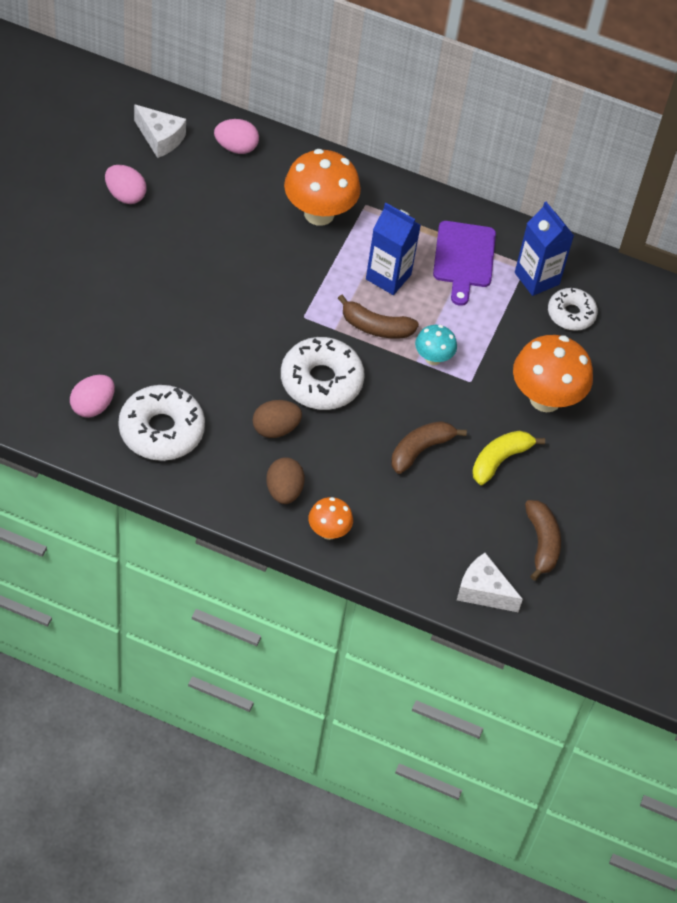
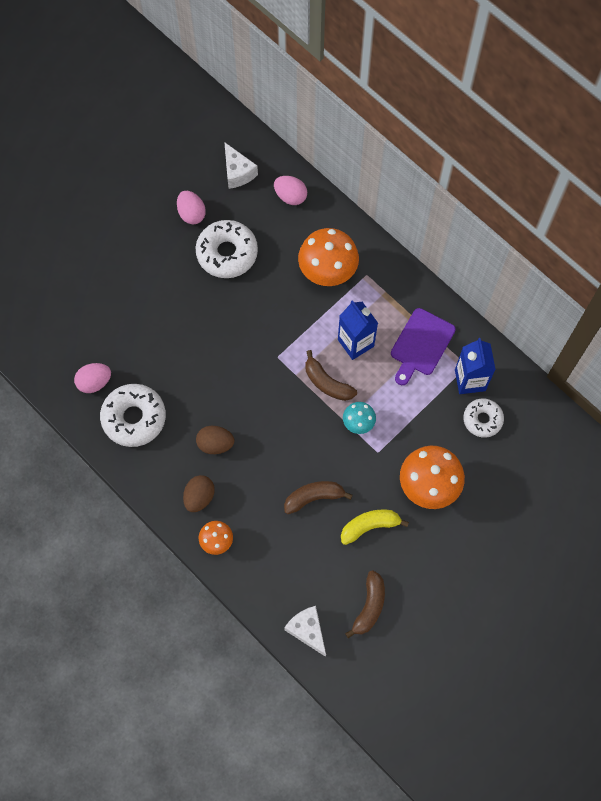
camera: 30 degrees right, 15 degrees up
(321, 381) = (266, 415): white donut -> white donut (227, 253)

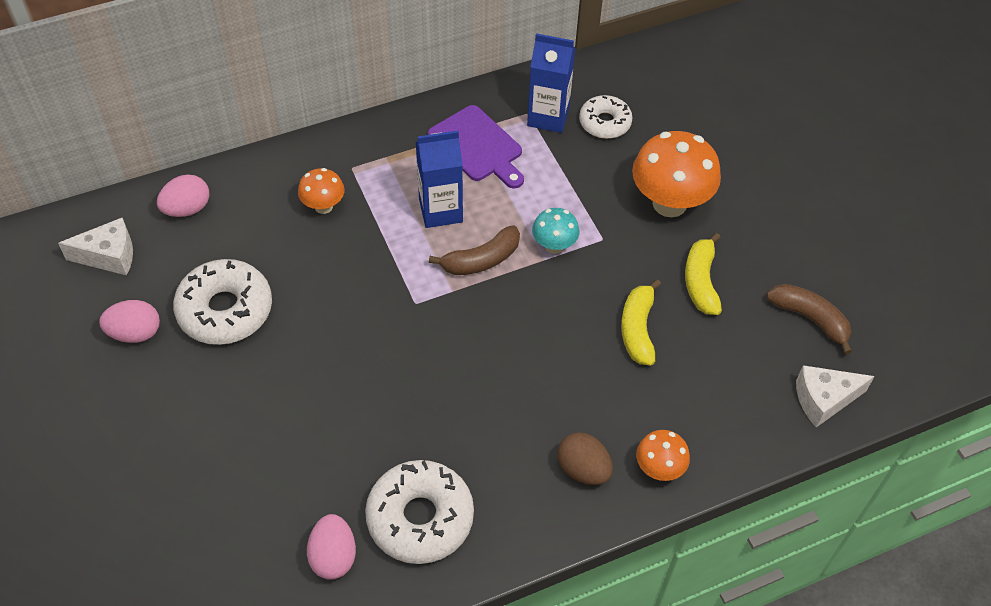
camera: 70 degrees left, 15 degrees down
(215, 444) = (510, 421): brown egg -> none
(314, 497) = (638, 329): brown banana -> yellow banana
(327, 272) = (323, 206): orange mushroom -> orange mushroom, size x0.53

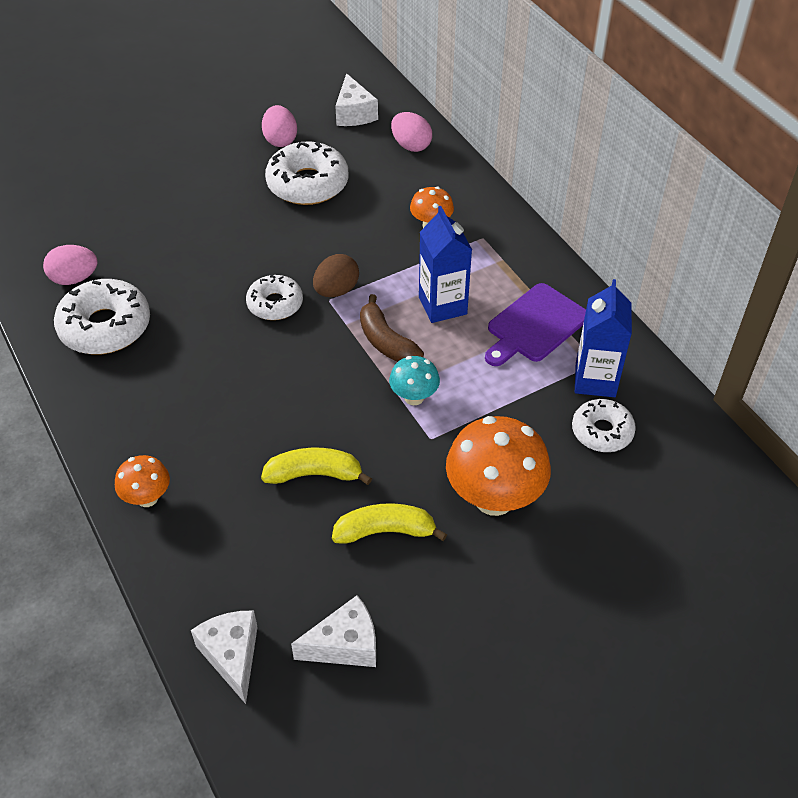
camera: 85 degrees right, 5 degrees down
(413, 351) = (275, 304): none -> white donut
(583, 469) = (148, 437): brown egg -> brown egg (336, 290)
(810, 319) = (345, 645): brown banana -> white cheese

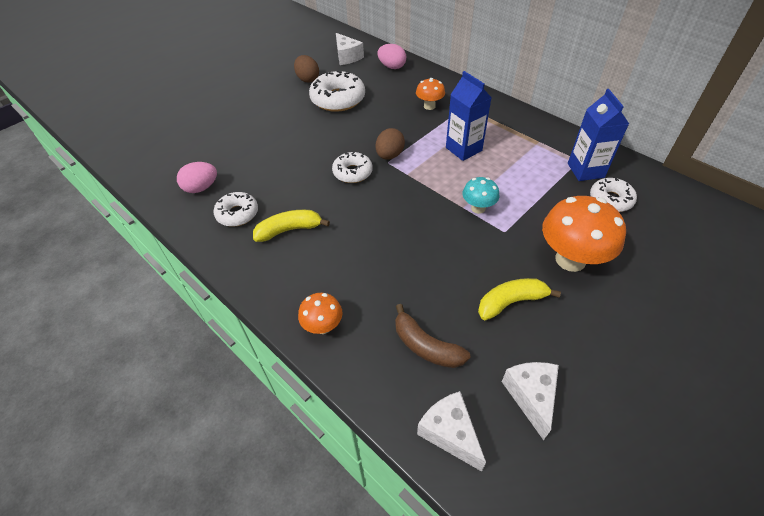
camera: 15 degrees left, 0 degrees up
(105, 327) = (237, 214): white donut -> white donut, size x0.62
(280, 140) = (307, 79): pink egg -> brown egg
(314, 474) = (439, 276): yellow banana -> yellow banana (289, 230)
(345, 645) = (531, 396): white cheese -> white cheese turned 60 degrees counterclockwise
(386, 341) = (440, 178): brown banana -> brown banana (426, 346)
(535, 325) = (528, 148): purple cutting board -> none

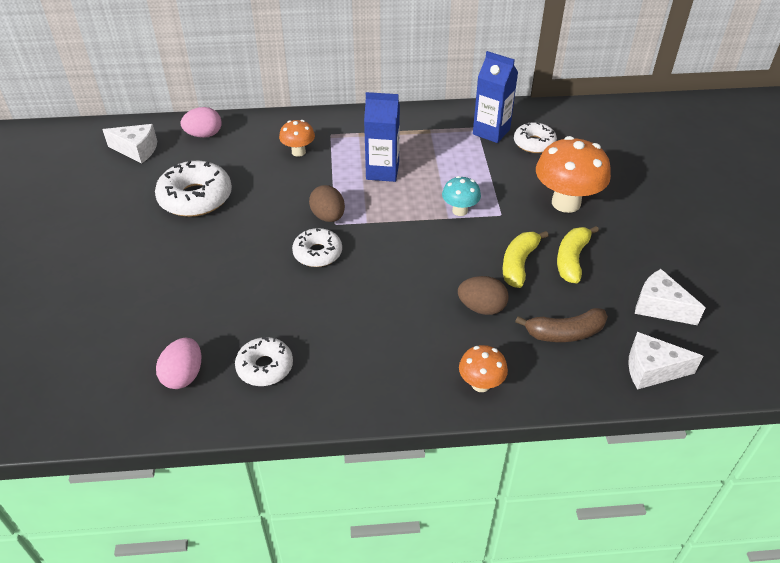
camera: 50 degrees left, 5 degrees down
(289, 230) = (338, 341): yellow banana -> yellow banana (519, 264)
(307, 79) = (127, 197): brown egg -> brown egg (481, 308)

